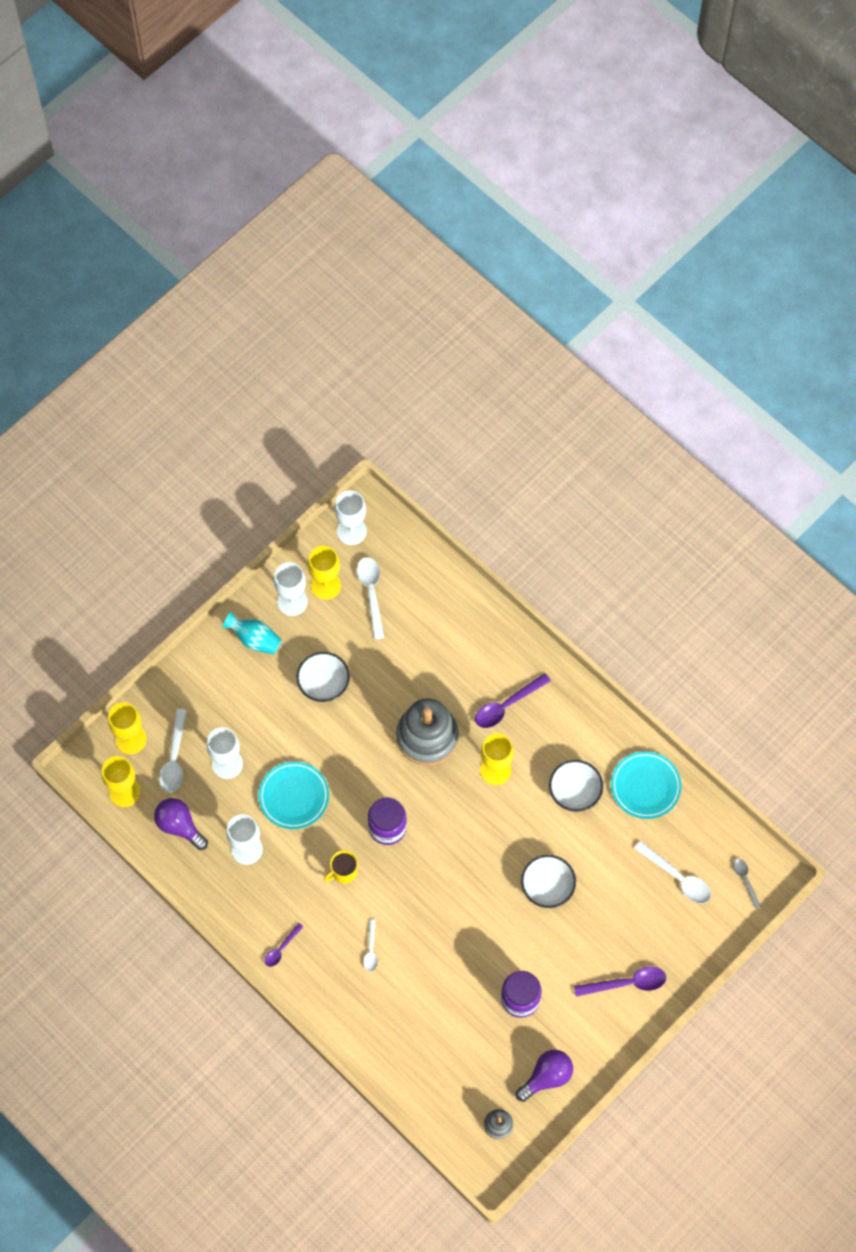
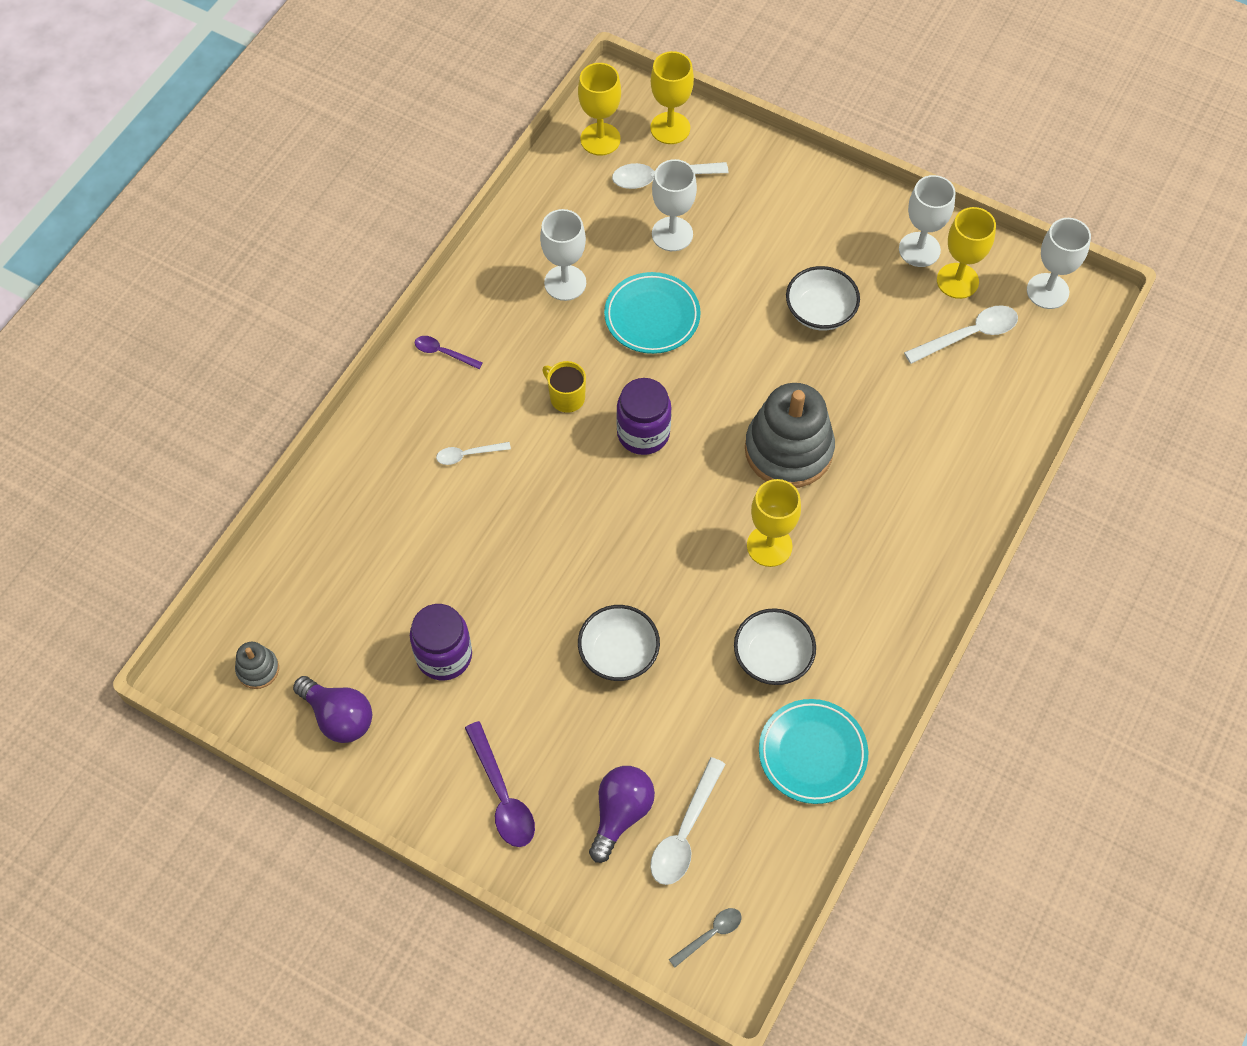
camera: 75 degrees right, 5 degrees down
(179, 826) = (574, 205): purple light bulb -> purple light bulb (621, 813)
(254, 639) = (851, 222): turquoise vase -> none
(507, 705) = (870, 538): purple spoon -> none

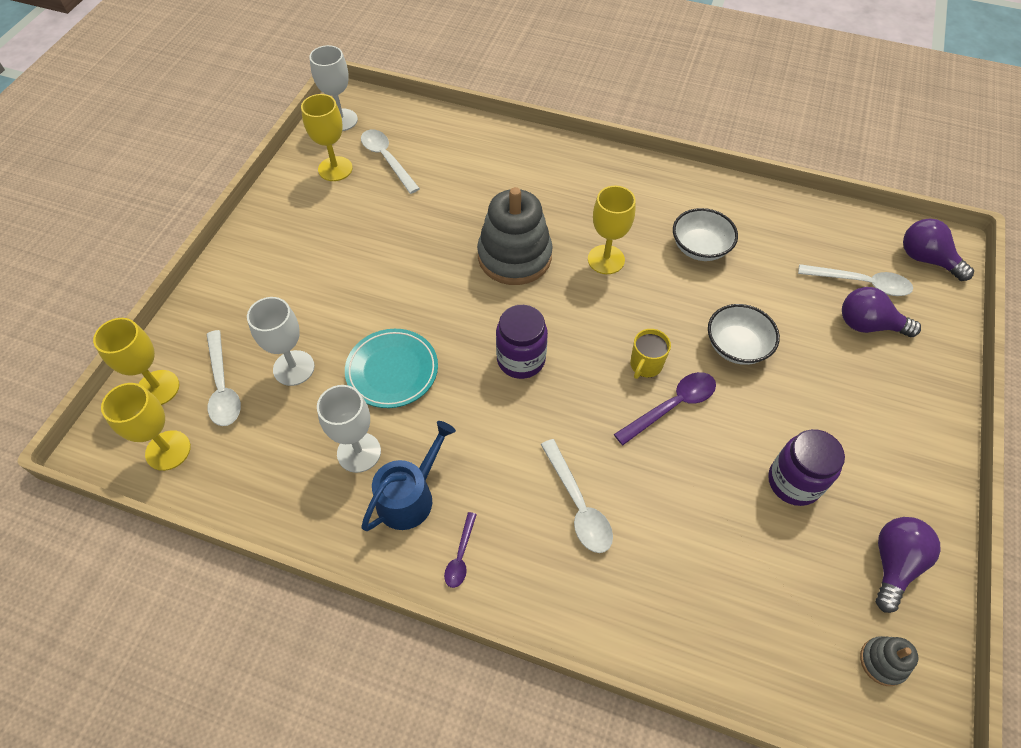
camera: 100 degrees left, 5 degrees down
(468, 455) = (578, 505): white spoon -> white spoon, size x1.70
(502, 795) = (896, 409): purple spoon -> purple spoon (672, 406)
(510, 319) = (410, 496): none -> blue watering can
(566, 397) = (494, 428): yellow mug -> yellow mug (645, 365)
(710, 934) = (926, 259): grey spoon -> purple light bulb
(812, 753) = (765, 218): turquoise plate -> none
(820, 311) = (374, 250): white bowl -> none
(919, 249) = (305, 193): white goblet -> none

